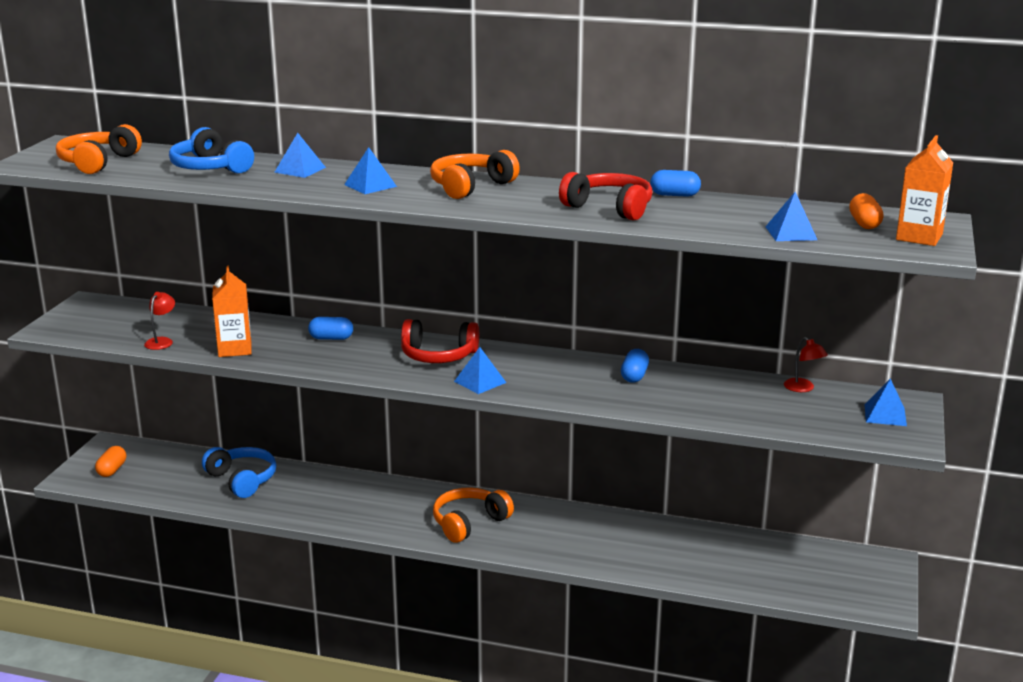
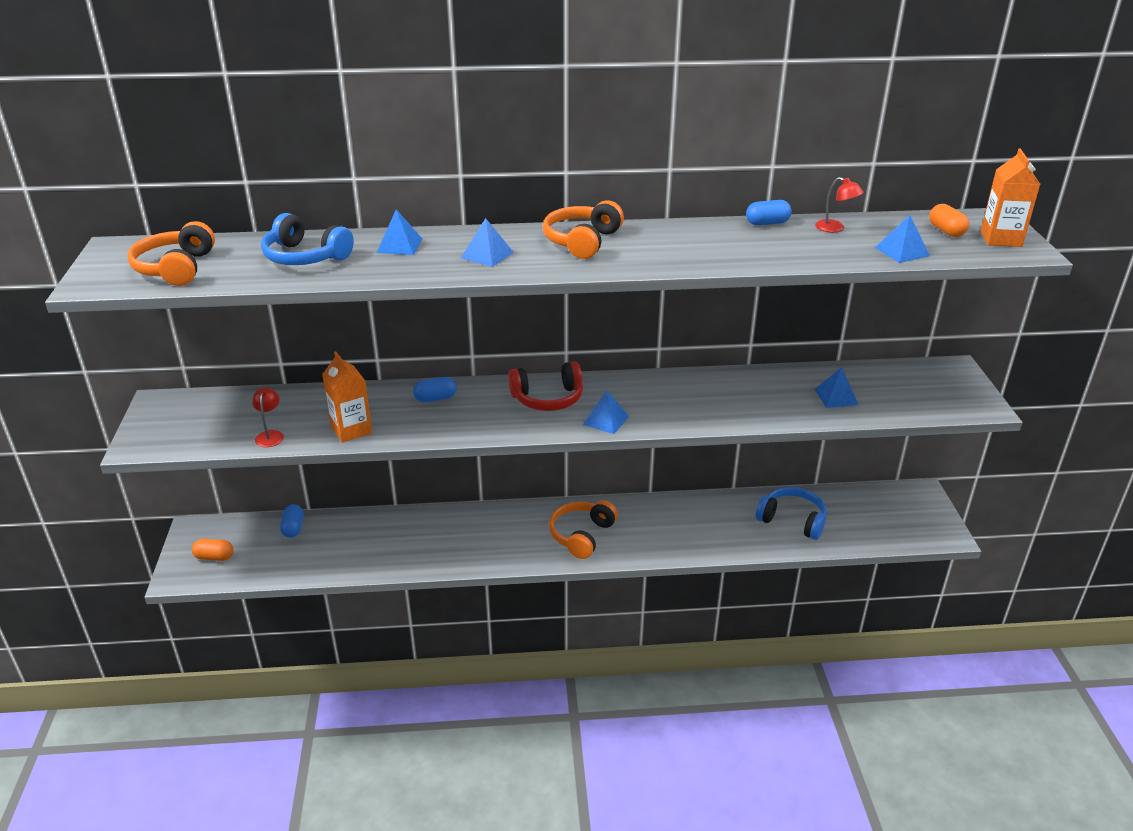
camera: 20 degrees left, 10 degrees up
(112, 470) = (214, 557): orange capsule -> orange capsule turned 75 degrees counterclockwise
(242, 480) = (350, 538): blue headphones -> blue headphones (792, 520)
(609, 208) = (728, 247): red headphones -> none
(634, 376) = (729, 386): blue capsule -> blue capsule (293, 528)
(803, 388) = (868, 372): red lamp -> red lamp (835, 228)
(885, 415) = (947, 385): blue pyramid -> blue pyramid (836, 397)

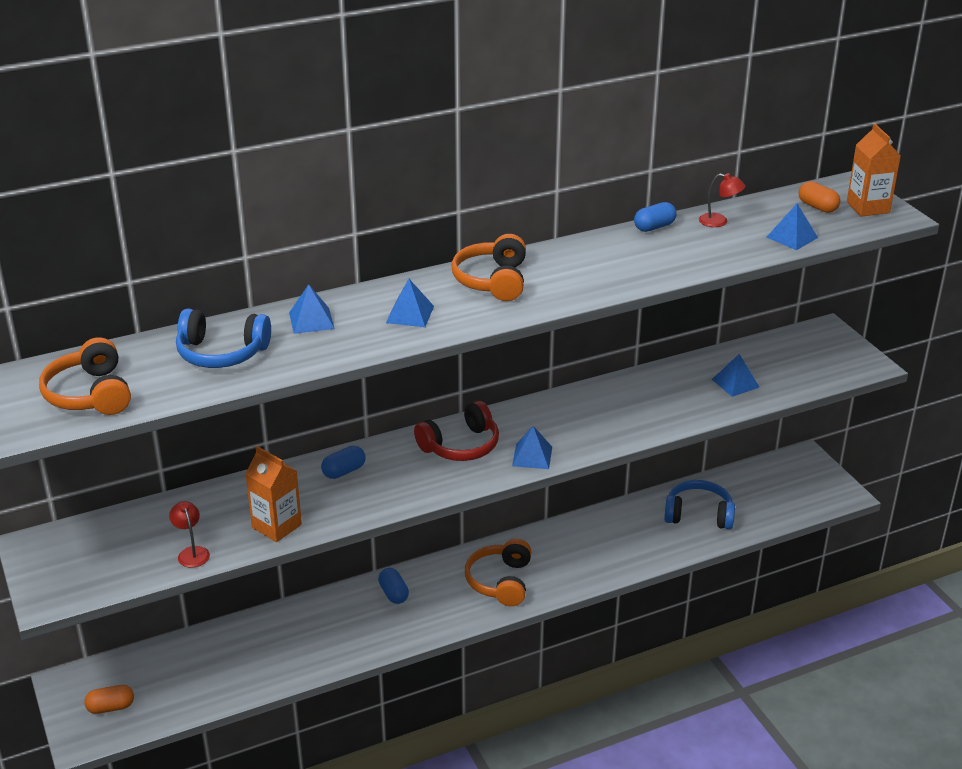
camera: 20 degrees left, 0 degrees up
(293, 528) = (182, 652): blue capsule -> blue capsule (393, 593)

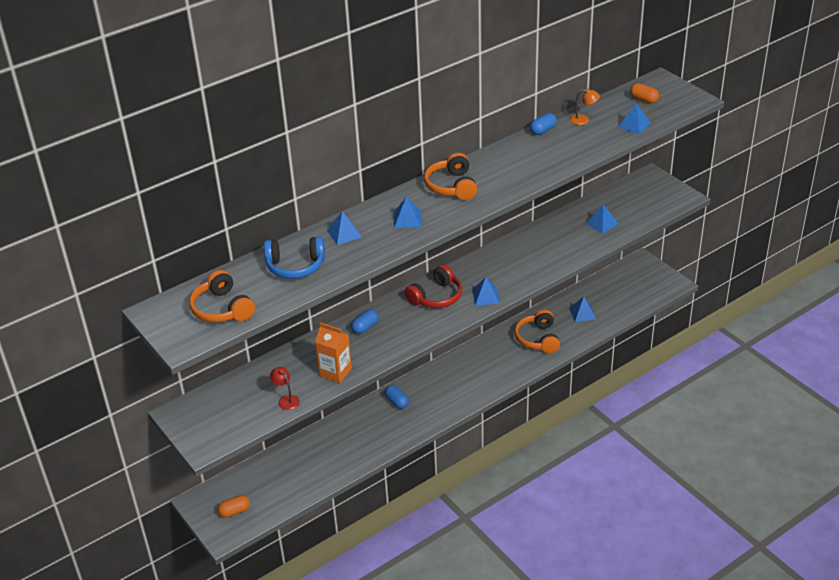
camera: 10 degrees left, 5 degrees up
(500, 581) = (465, 381): orange headphones -> orange headphones (538, 339)
(698, 515) = (582, 313): blue headphones -> blue pyramid
(719, 221) = (583, 120): red lamp -> orange lamp
(868, 207) = (676, 95): orange carton -> none

